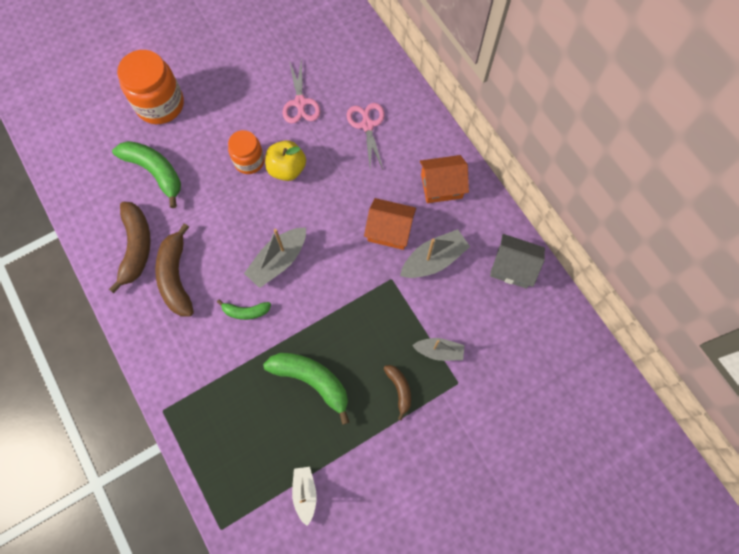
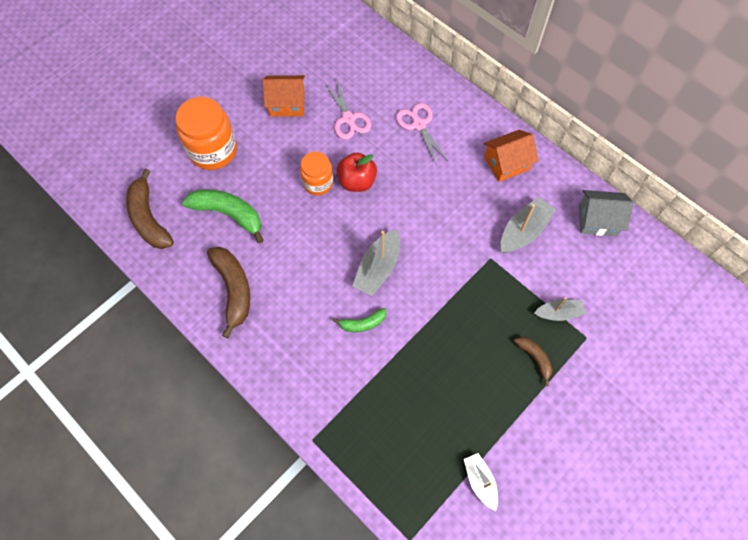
camera: 15 degrees left, 5 degrees down
(176, 277) = (283, 308): brown banana -> brown banana (149, 218)
(287, 169) = (357, 181): yellow apple -> red apple
(312, 381) = (449, 372): green banana -> none
(389, 230) = (473, 214): orange house -> orange house (287, 104)

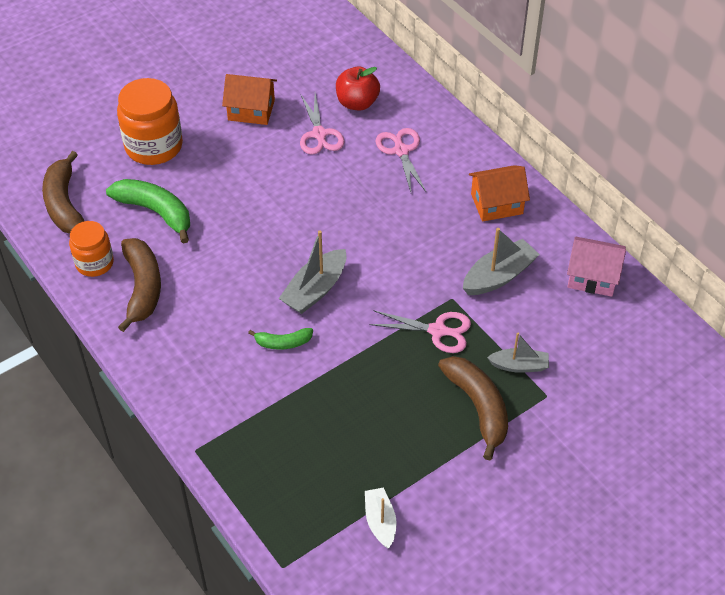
camera: 10 degrees right, 15 degrees down
(318, 183) = (267, 194): orange jar -> orange jar (94, 263)
(357, 181) = (313, 199): red apple -> red apple (357, 103)
(486, 291) = (438, 331): none -> pink scissors
(534, 358) = (478, 407): brown banana -> brown banana, size x1.83
(597, 220) = (592, 277): grey house -> pink house

